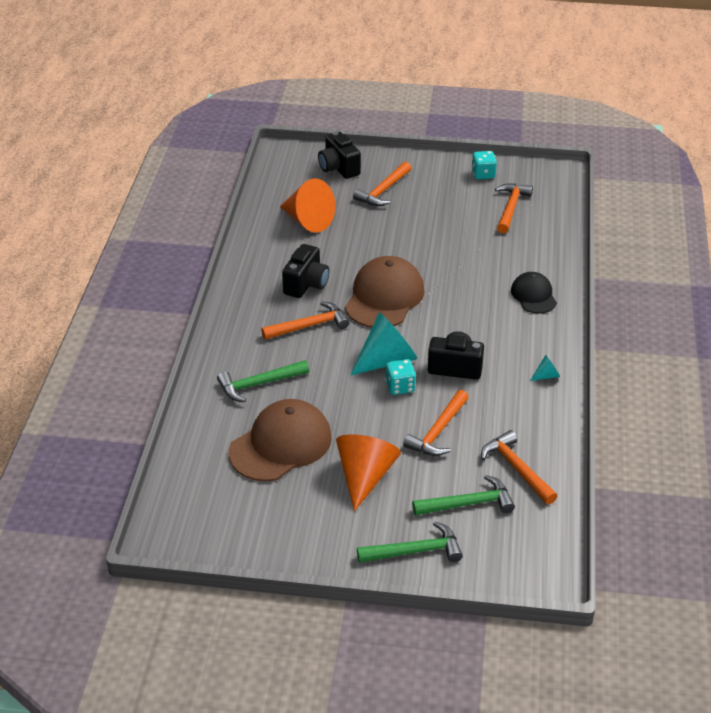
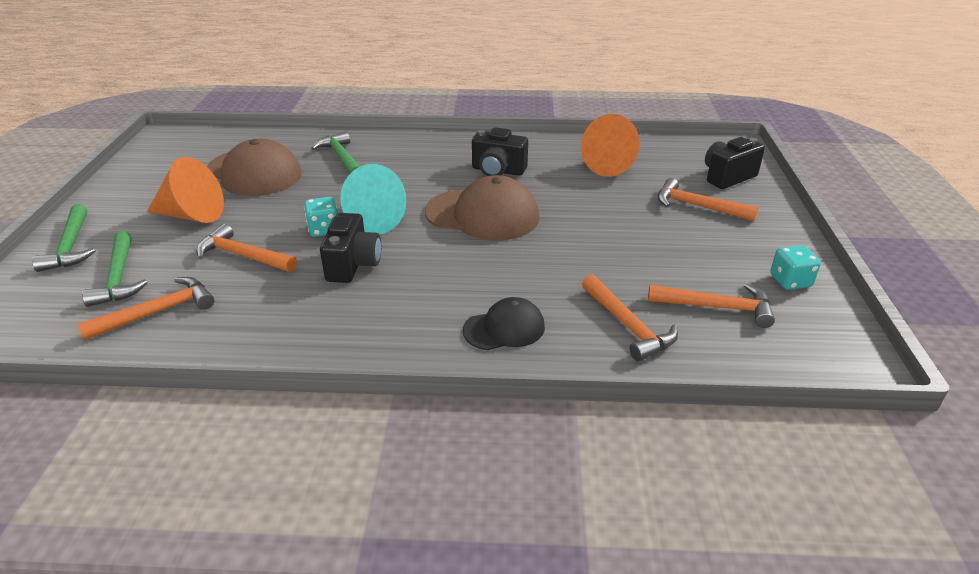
camera: 85 degrees right, 5 degrees down
(309, 326) = (429, 176): orange hammer -> orange hammer (628, 325)
(546, 376) = (326, 339): turquoise cone -> none

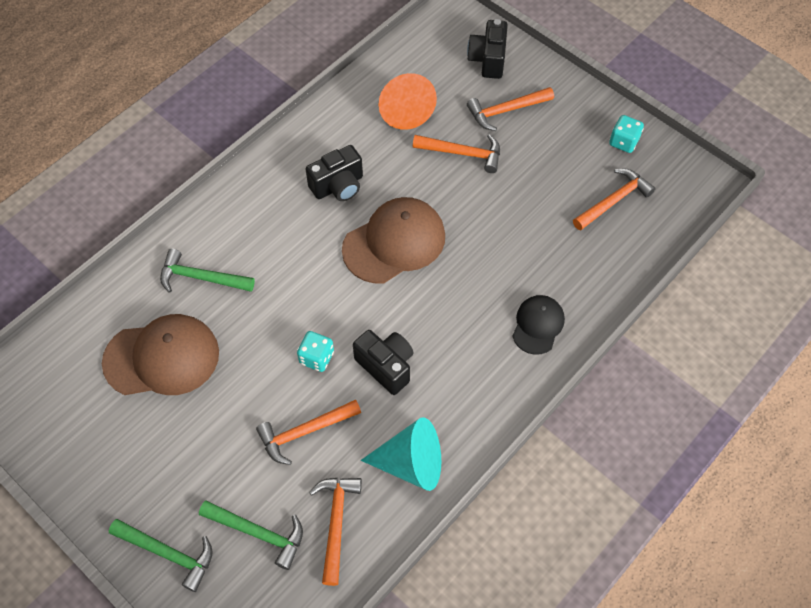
camera: 50 degrees left, 25 degrees up
(192, 215) = (199, 440): orange cone -> none
(370, 220) = (332, 319): turquoise cone -> turquoise cone (411, 463)
(628, 325) = (591, 259): orange hammer -> orange hammer (463, 153)

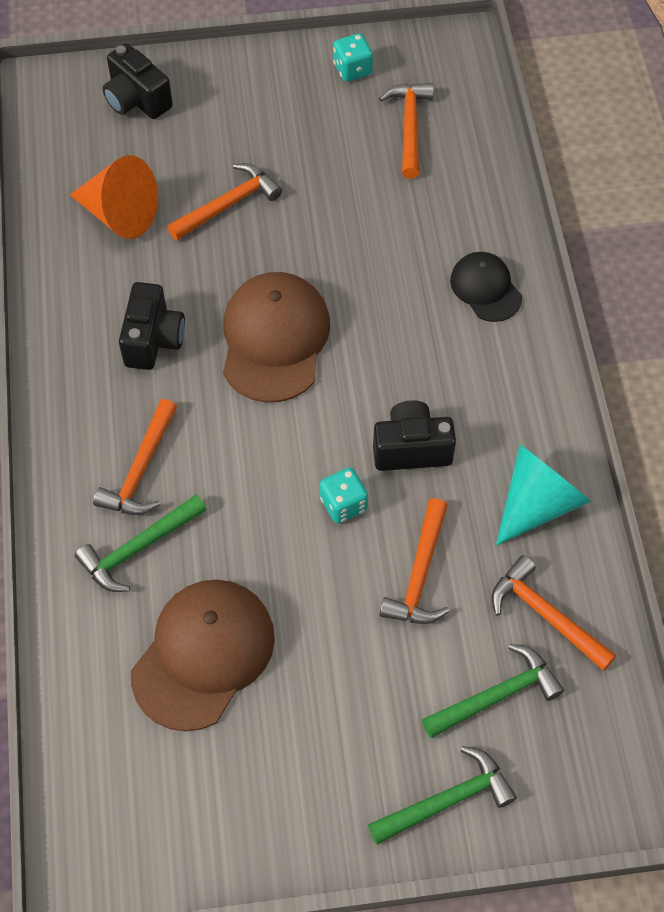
camera: 50 degrees left, 0 degrees up
(506, 111) = (216, 132): orange hammer -> orange hammer (141, 470)

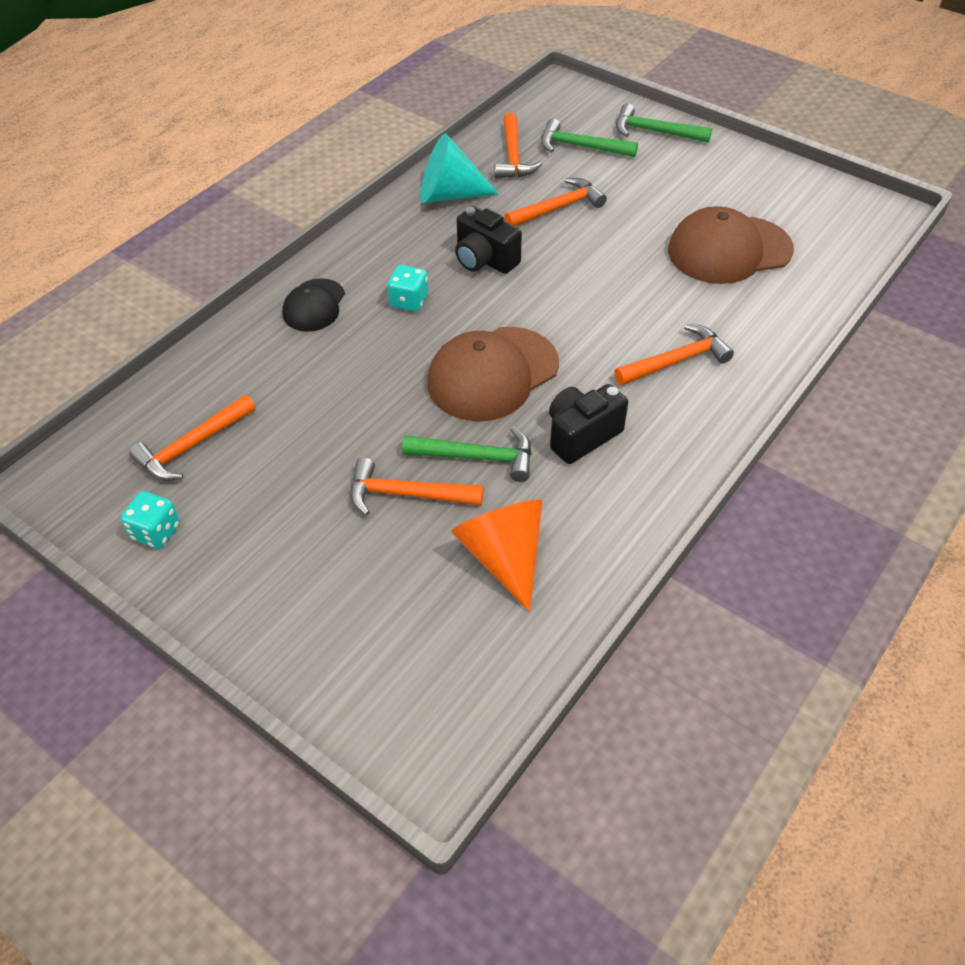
camera: 135 degrees left, 10 degrees down
(137, 100) = (365, 664): black camera -> none
(138, 549) = (721, 321): green hammer -> green hammer (477, 457)
(343, 504) = (561, 261): turquoise dice -> turquoise dice (409, 301)

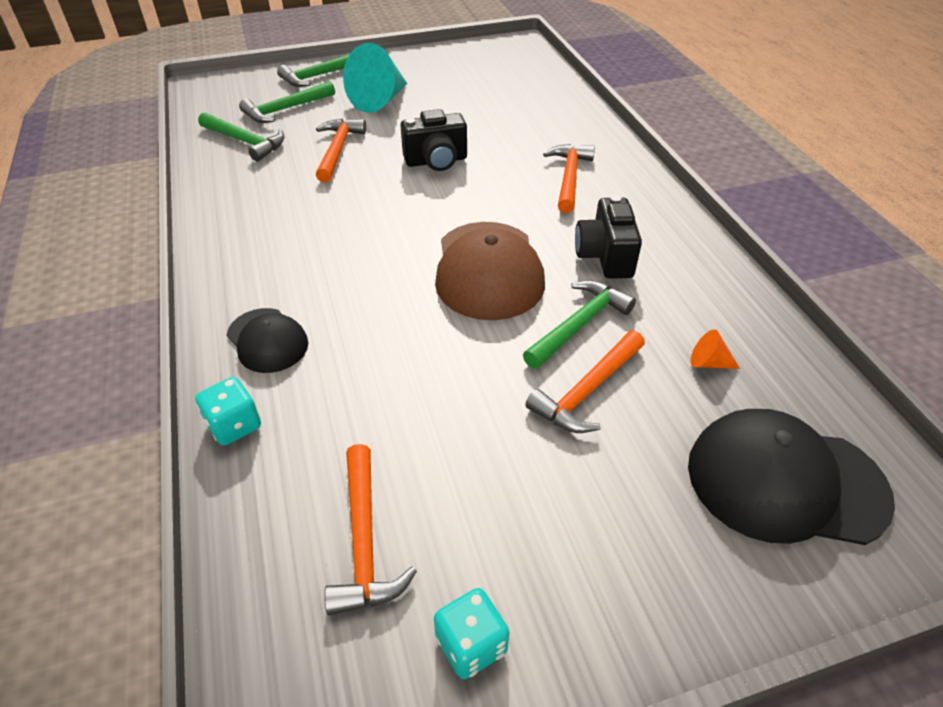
camera: 55 degrees left, 5 degrees down
(407, 650) = (785, 481): none -> black cap
(409, 301) = (342, 276): turquoise dice -> turquoise dice (234, 425)
(449, 195) = (240, 193): turquoise cone -> turquoise cone (379, 100)
(484, 260) = (347, 211): black camera -> black camera (436, 161)
(503, 556) = (708, 363): orange cone -> orange cone, size x0.43
(513, 156) = (245, 142): orange hammer -> green hammer
(729, 250) = (483, 107): brown cap -> none

